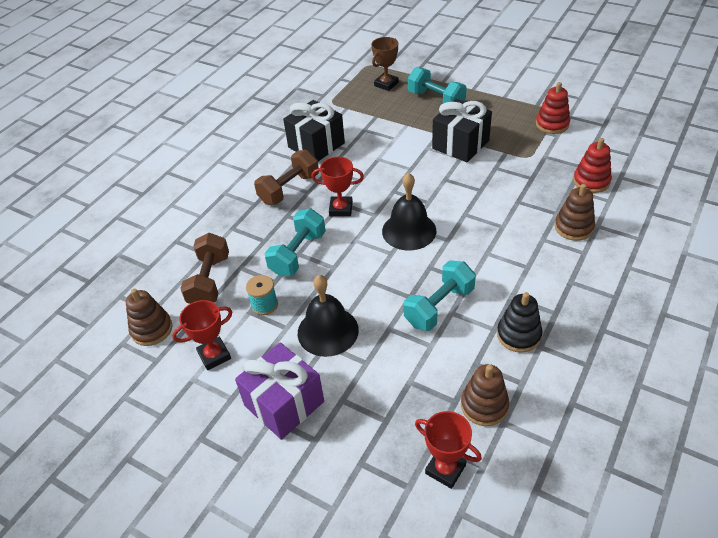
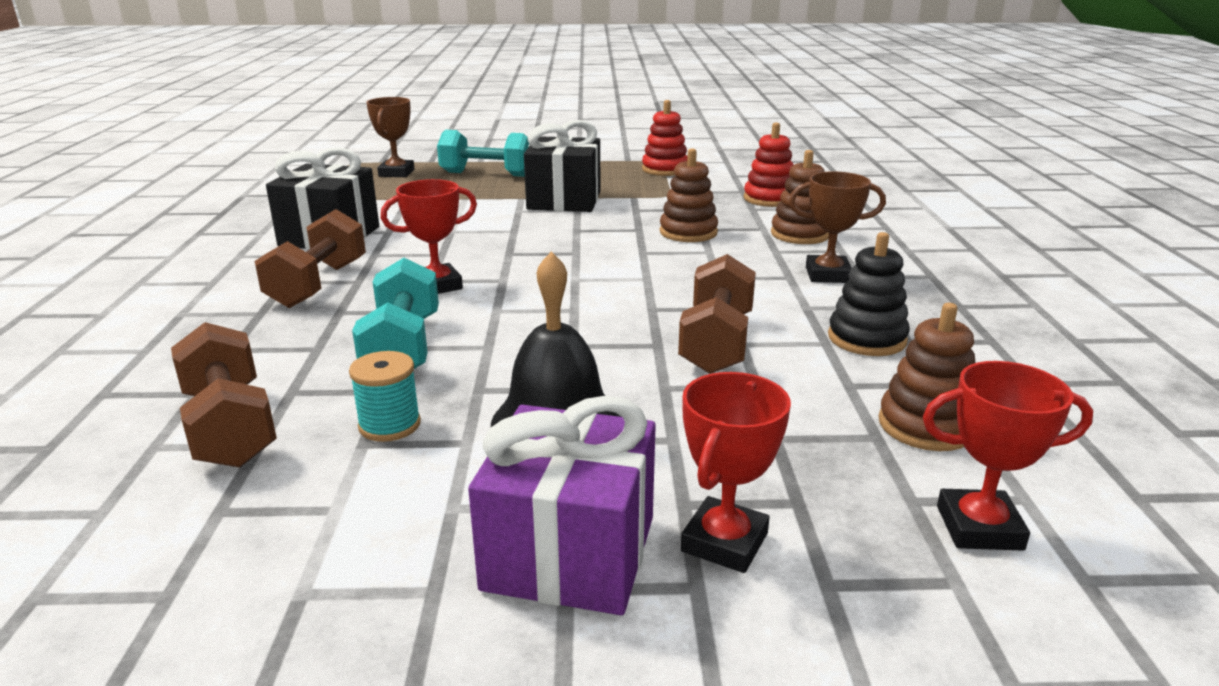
camera: 35 degrees left, 20 degrees down
(152, 329) = (117, 543): brown stacking toy -> brown stacking toy (688, 232)
(214, 355) = (330, 533): red trophy -> red trophy (724, 542)
(409, 230) = (577, 282): black bell -> none
(439, 307) = (716, 342): turquoise dumbbell -> brown dumbbell
(551, 273) = (827, 275): none -> brown trophy

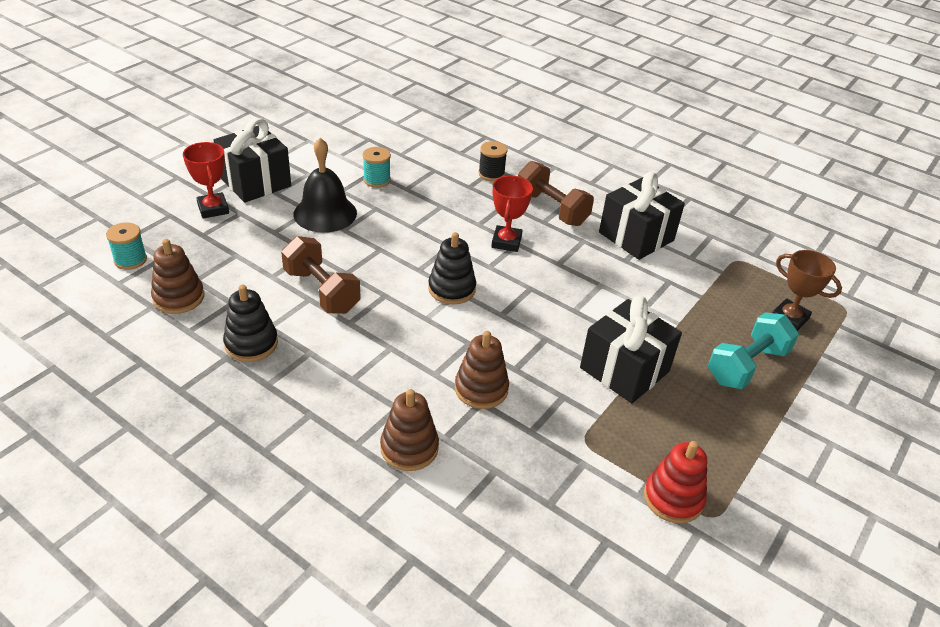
camera: 125 degrees right, 15 degrees up
(230, 427) = (422, 152): brown dumbbell -> none
(255, 345) = (491, 174): none -> black spool
(403, 347) = (441, 205): turquoise dumbbell -> none
(570, 553) = (255, 182): purple gift -> black gift
(578, 283) = (452, 289): none -> black stacking toy
(769, 199) = (508, 504): red stacking toy -> none
(827, 275) = (332, 398): brown trophy -> none
(979, 528) = (130, 260): red trophy -> turquoise spool

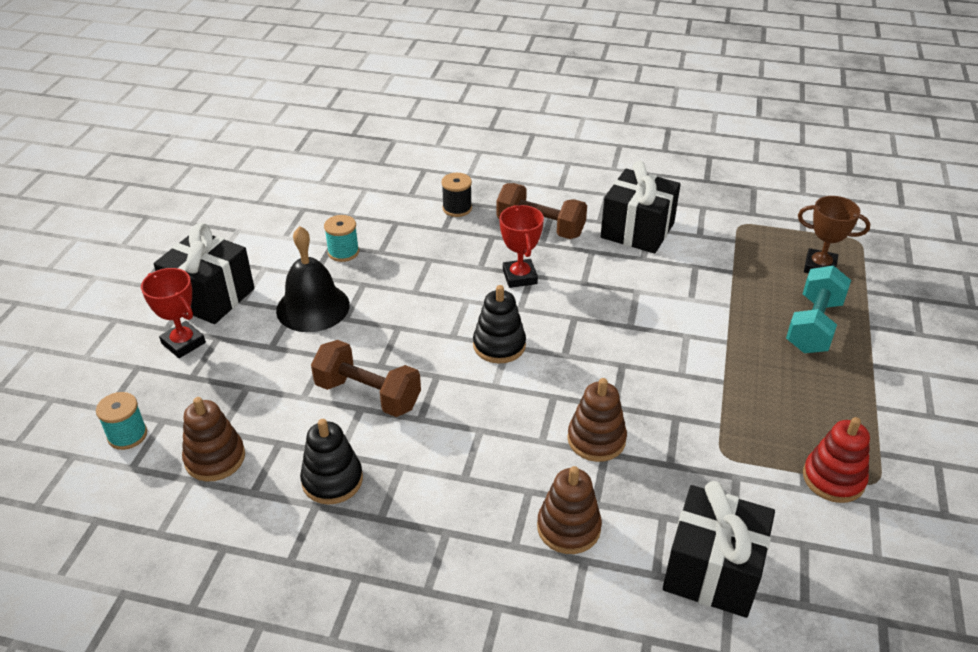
camera: 20 degrees left, 0 degrees up
(624, 370) = (713, 370): black gift -> black gift (712, 571)

